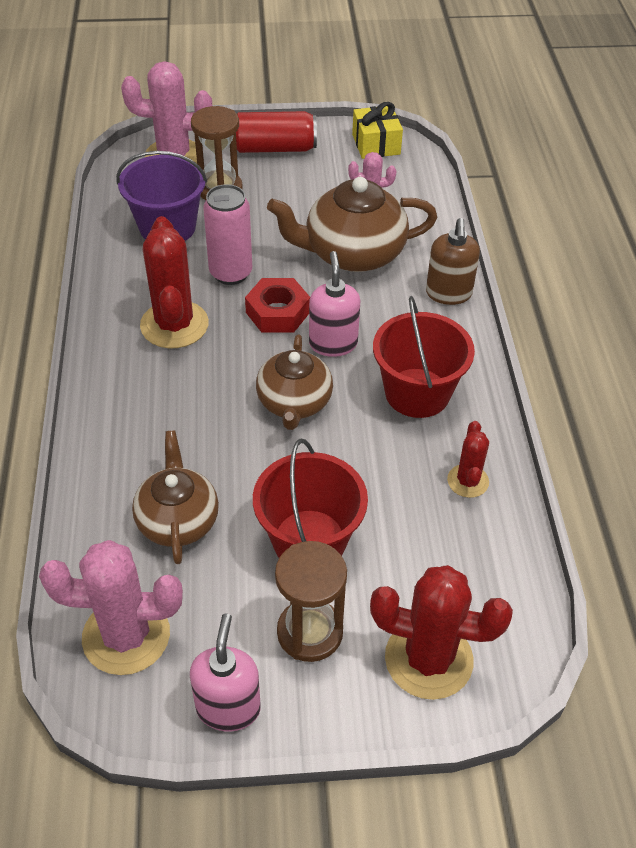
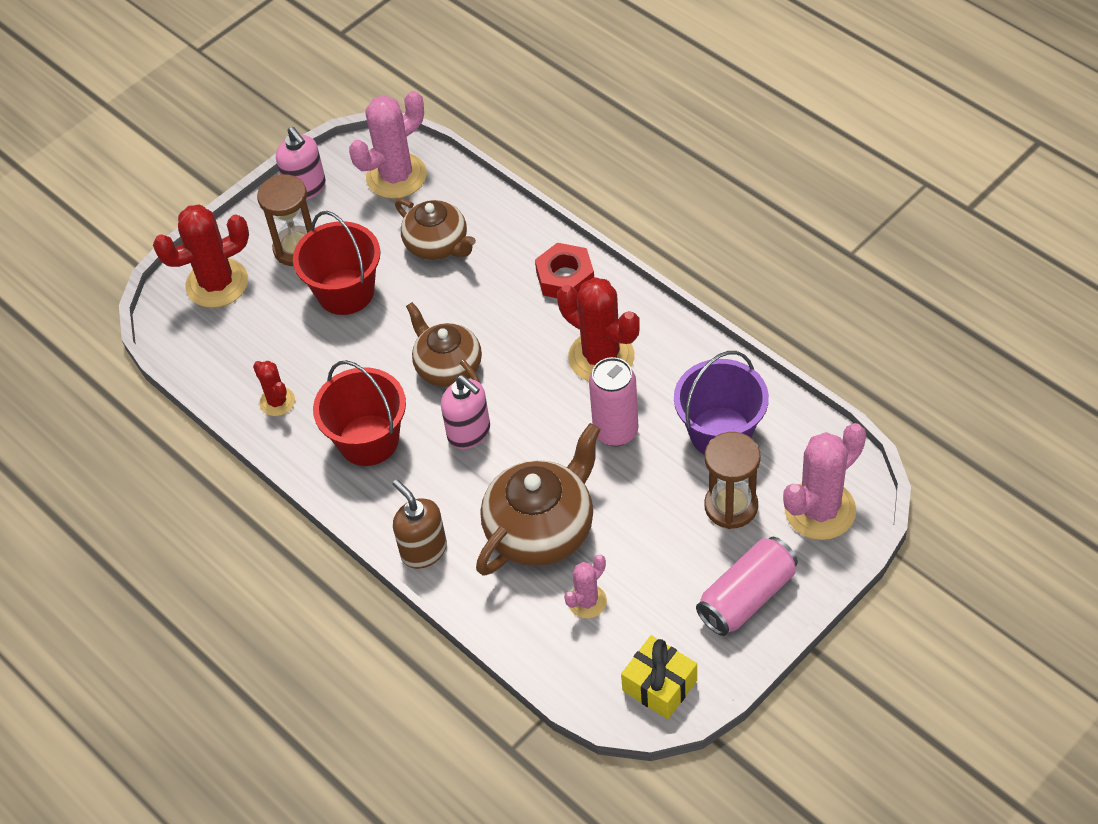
camera: 145 degrees right, 5 degrees up
(274, 148) = (747, 597): red can -> pink can
(278, 312) = (539, 426): red nut -> red nut (565, 278)

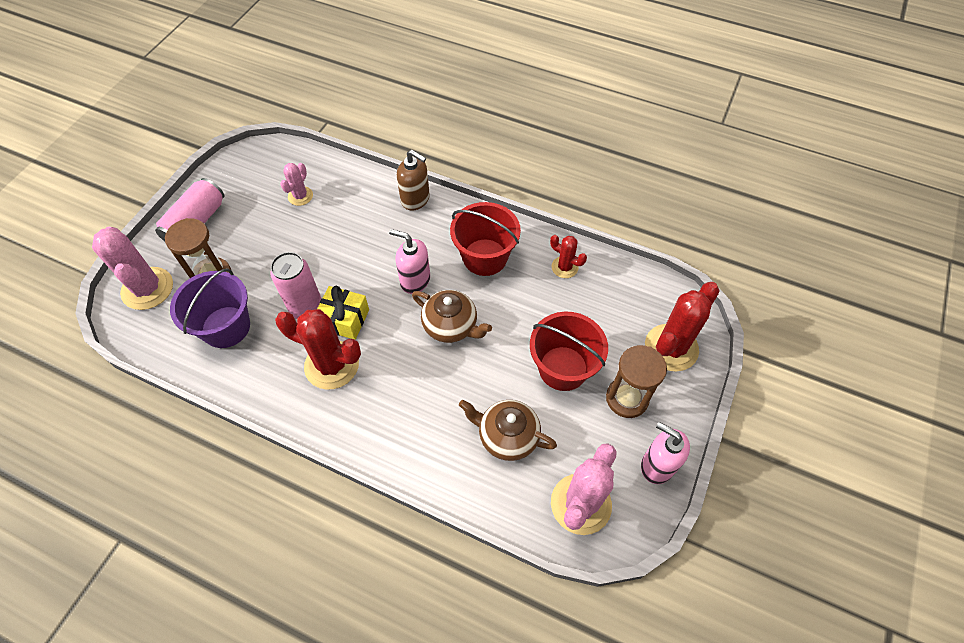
camera: 155 degrees right, 5 degrees up
(542, 529) = (342, 230): brown teapot -> none
(565, 278) = (382, 432): red nut -> none
(659, 685) = (246, 164): yellow gift -> yellow gift (344, 319)
(820, 510) = (147, 288): pink cactus -> pink cactus turned 60 degrees counterclockwise

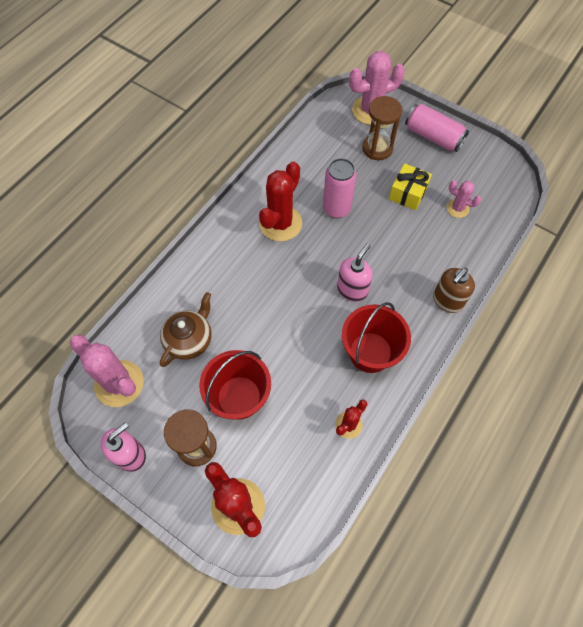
camera: 100 degrees right, 5 degrees up
(226, 327) = (328, 157): purple bucket -> none
(344, 319) = (321, 234): yellow gift -> yellow gift (408, 193)
(451, 326) = (300, 312): brown teapot -> none

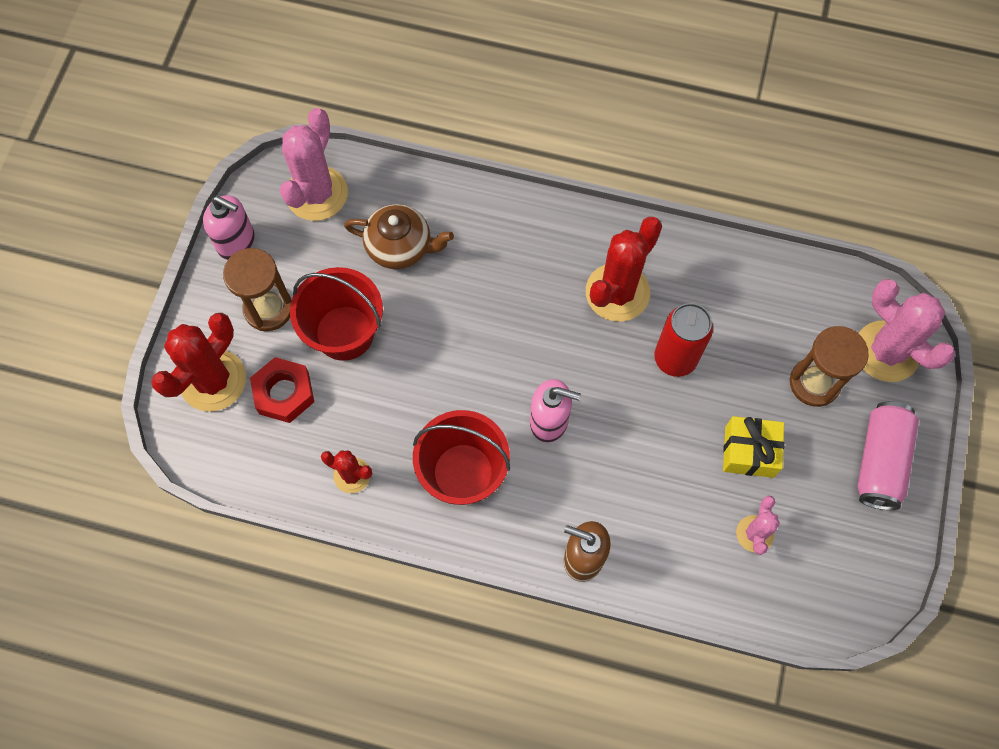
camera: 70 degrees right, 5 degrees up
(269, 454) = (284, 393): none -> red nut
(280, 223) = (617, 292): red cactus -> red cactus turned 60 degrees counterclockwise
(336, 209) = (675, 358): pink can -> red can

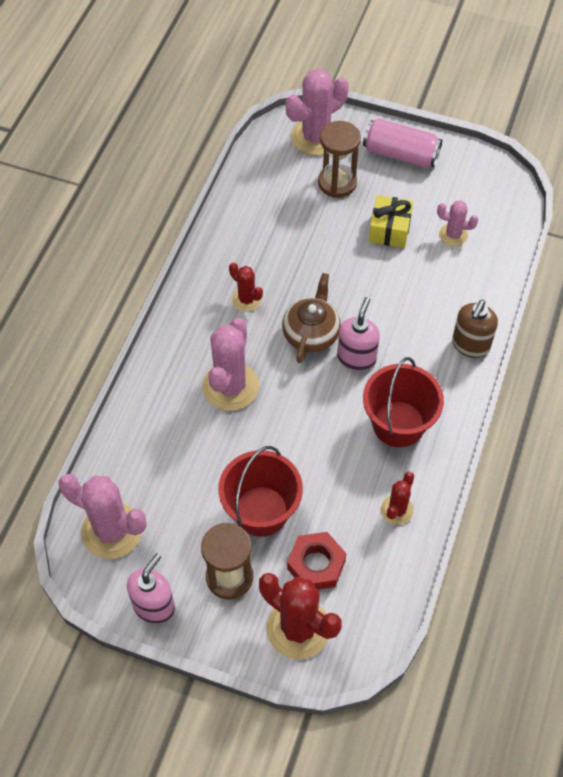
camera: 85 degrees left, 10 degrees down
(400, 247) = (180, 460): brown teapot -> brown teapot (311, 333)
(497, 287) = (230, 386): none -> pink cactus
(617, 292) = (246, 299): red cactus -> red cactus, size x0.54
(675, 358) = (309, 267): red can -> none

